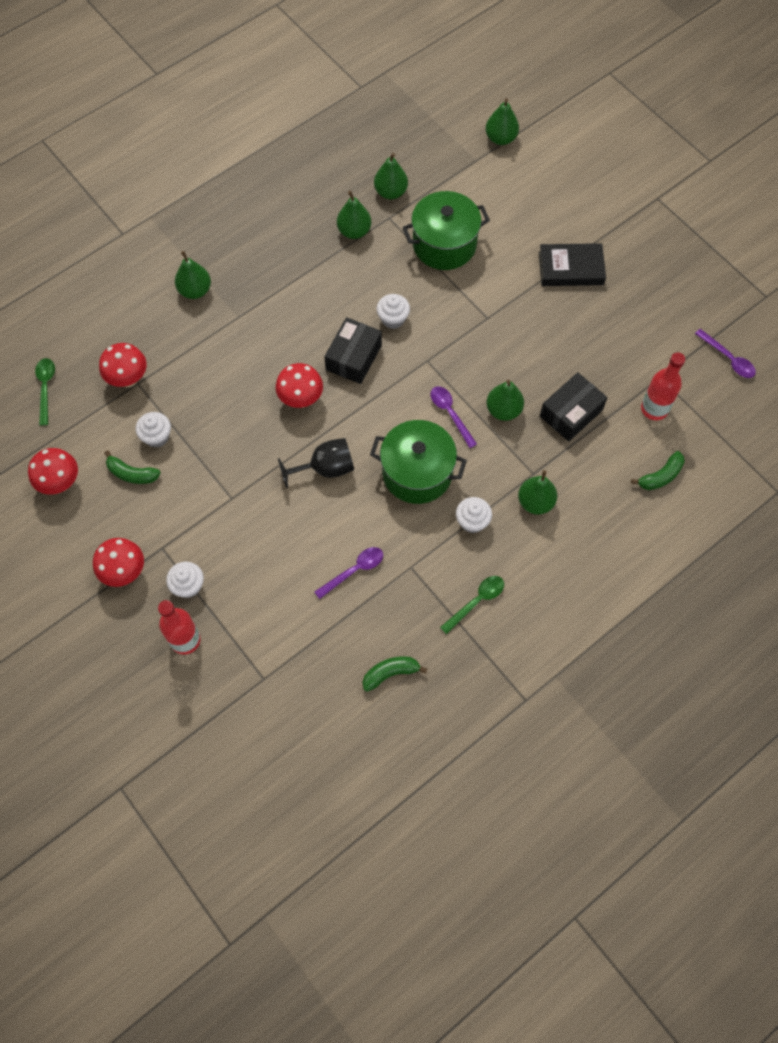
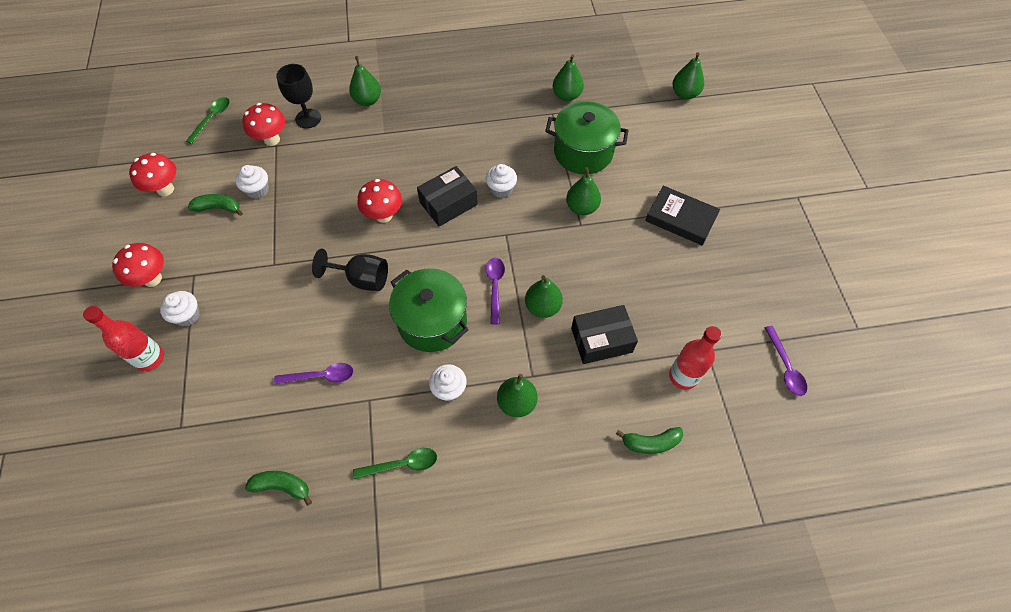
camera: 30 degrees right, 5 degrees down
(132, 474) = (218, 208): green banana -> green banana turned 135 degrees clockwise
(148, 339) = (308, 118): none -> black goblet
(354, 231) = (517, 111): green pear -> green pear (582, 207)

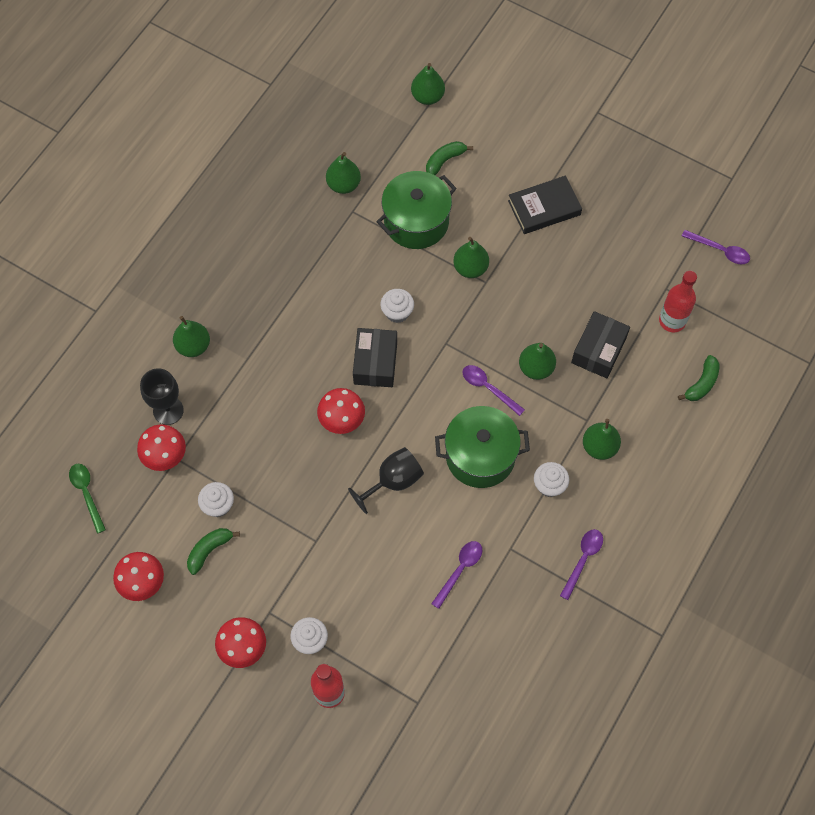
camera: 50 degrees left, 5 degrees up
(282, 486) = (532, 655): green banana -> green banana (444, 161)
(402, 464) = (583, 560): green spoon -> purple spoon

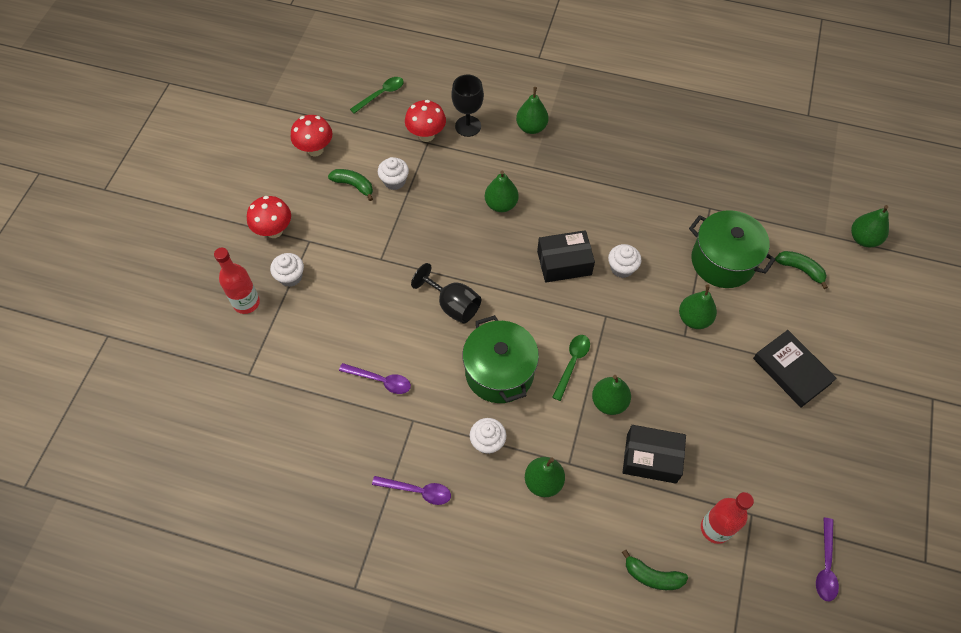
camera: 75 degrees right, 5 degrees down
(342, 421) = (498, 251): red mushroom -> none
(343, 185) = (734, 194): green pear -> green pear (501, 204)
(488, 388) = (572, 363): purple spoon -> green spoon

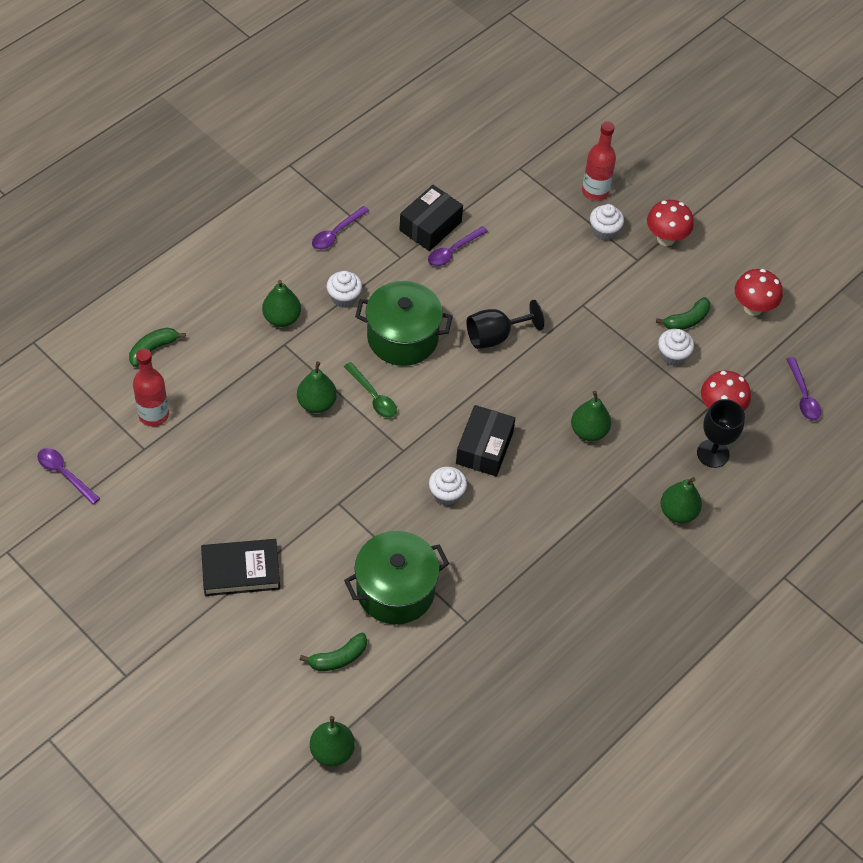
camera: 115 degrees right, 5 degrees down
(381, 94) = (803, 395): green spoon -> purple spoon
(651, 458) = (244, 405): black box -> black box (430, 226)
(694, 318) = (350, 522): green pear -> none

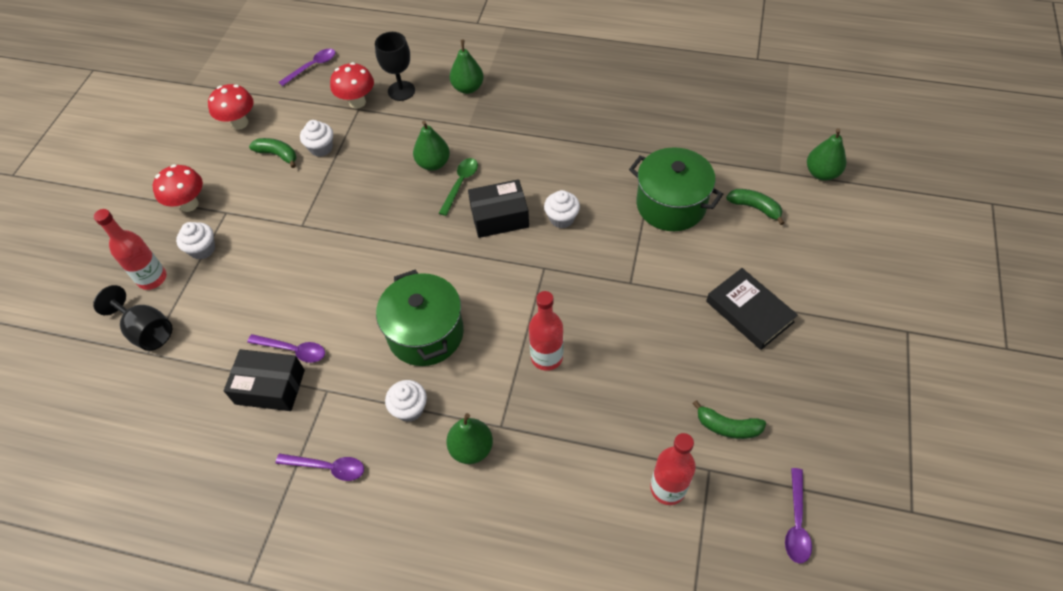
camera: 115 degrees left, 0 degrees up
(153, 349) = (595, 547): green banana -> green banana (727, 427)
(317, 403) = (546, 357): green pear -> red bottle
(373, 396) = (506, 319): green spoon -> green spoon (460, 184)
(495, 336) = (377, 267): black goblet -> black goblet (147, 331)

